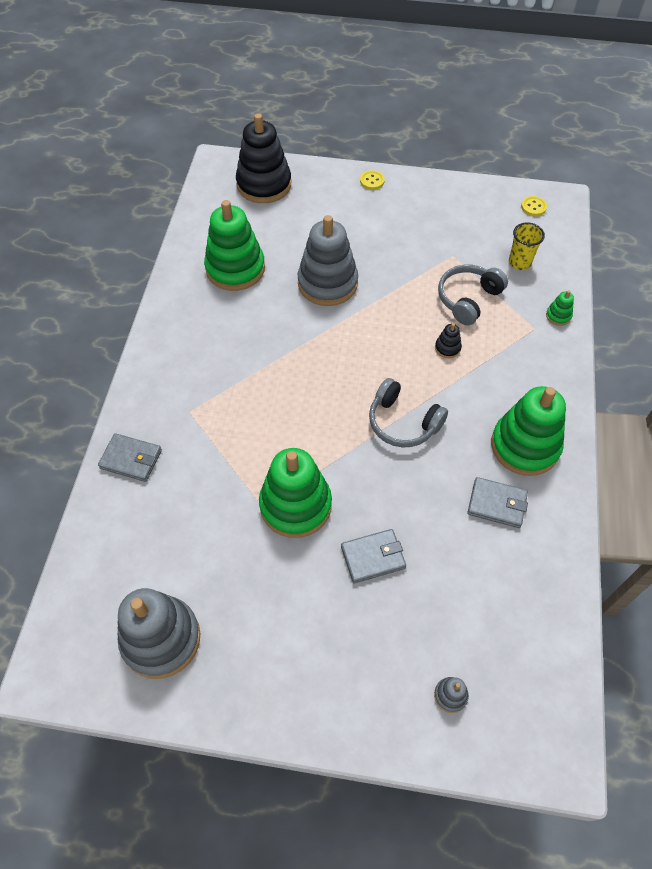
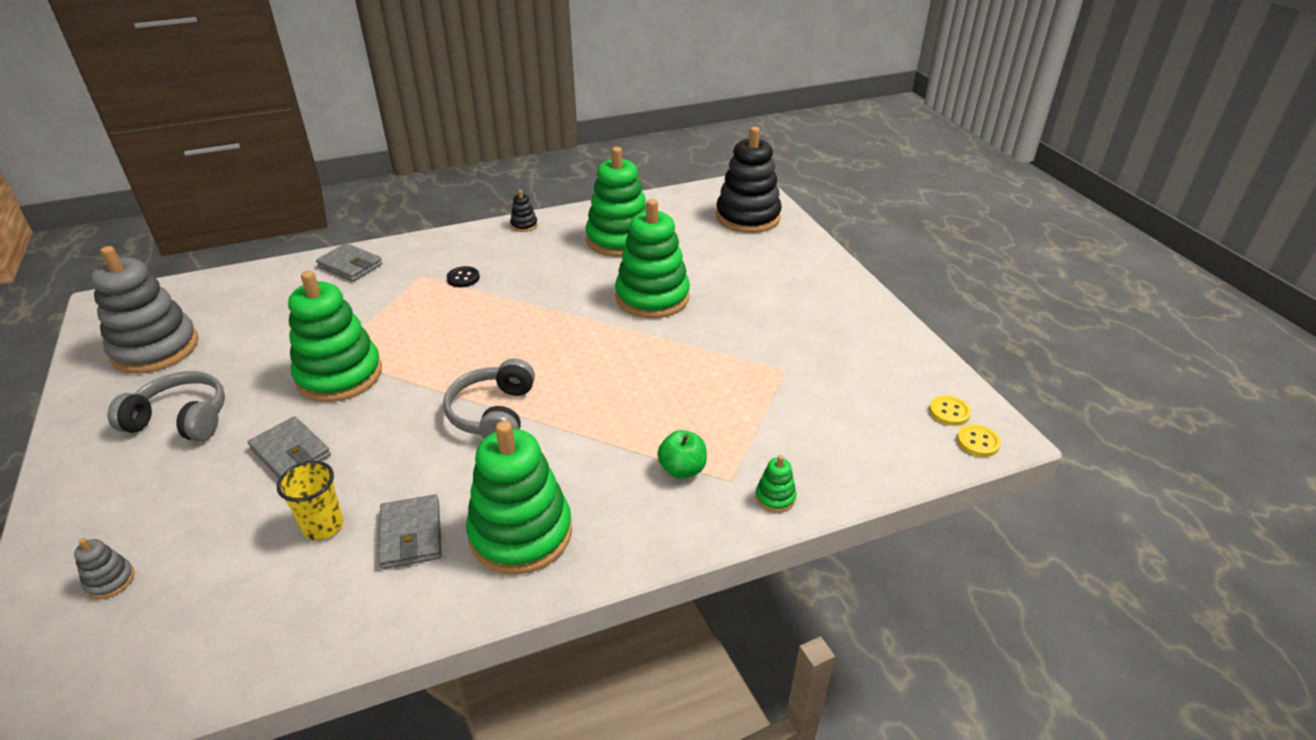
camera: 60 degrees right, 20 degrees down
(131, 459) = (350, 265): grey wallet -> grey wallet turned 45 degrees counterclockwise
(215, 385) = (463, 278): none -> black button
(327, 283) = (652, 297): grey stacking toy -> green stacking toy
(372, 181) = (834, 276): yellow button -> yellow button (978, 442)
(447, 348) = (632, 413): black stacking toy -> black stacking toy (524, 225)
(468, 299) = (726, 404): grey headphones -> grey headphones (181, 419)
(513, 346) = (682, 469): none -> green apple
(519, 262) = (834, 430): yellow cup -> yellow cup (323, 526)

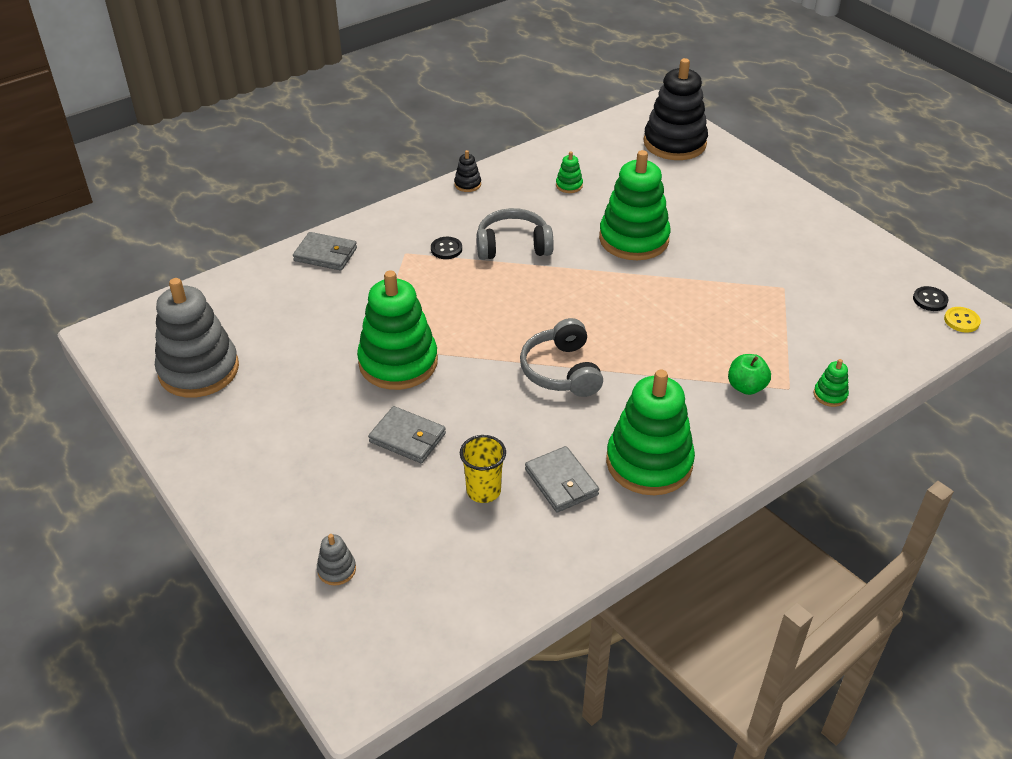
camera: 15 degrees left, 5 degrees up
(181, 419) = (282, 429): grey headphones -> grey headphones (513, 246)
(619, 239) = (569, 185): green stacking toy -> green stacking toy, size x0.41
(949, 412) = (930, 300): yellow button -> black button

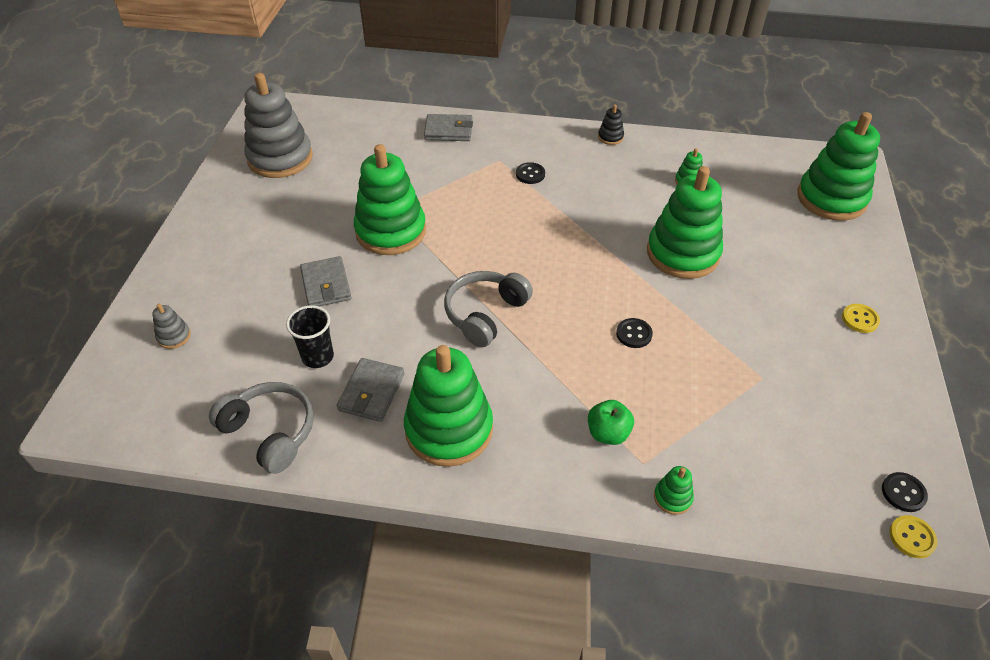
camera: 45 degrees right, 5 degrees up
(325, 254) = (448, 130): grey wallet -> grey wallet turned 60 degrees counterclockwise
(483, 491) = (318, 357): yellow cup -> black cup
(513, 246) = (580, 201): grey headphones -> grey headphones (270, 432)
(674, 143) = (831, 198): black stacking toy -> green stacking toy
(676, 314) = (634, 334): none -> black button
(788, 213) = (860, 319): none -> yellow button

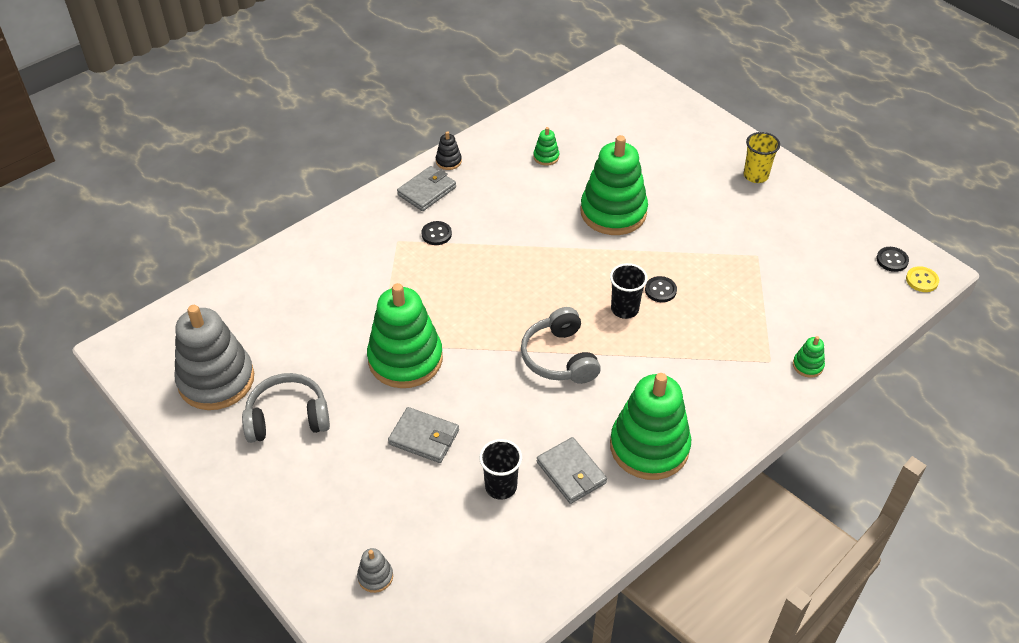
camera: 50 degrees left, 0 degrees up
(270, 432) = (551, 559): grey headphones -> grey headphones (288, 417)
(448, 130) = (321, 247): grey wallet -> grey wallet (427, 191)
(584, 323) = (624, 309): none -> black cup
(608, 433) = (731, 362): green apple -> none
(831, 198) = (642, 104): green stacking toy -> none
(860, 319) = (755, 176): yellow button -> yellow cup

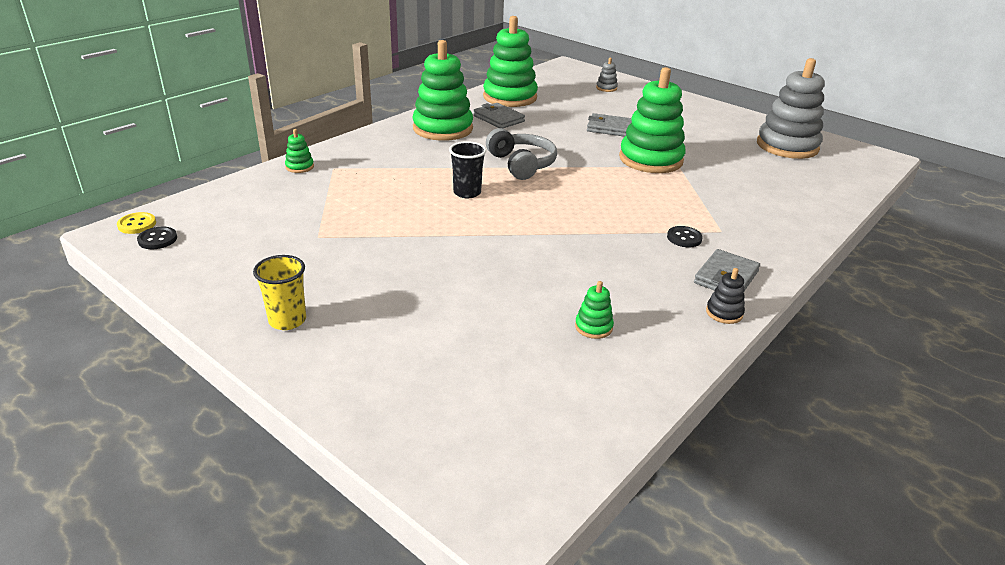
camera: 170 degrees right, 15 degrees down
(288, 417) = (715, 133): grey headphones -> none
(501, 487) = (545, 113): black cup -> none
(613, 212) = (488, 268): green stacking toy -> green stacking toy (510, 97)
(660, 290) = (431, 206): black button -> none

